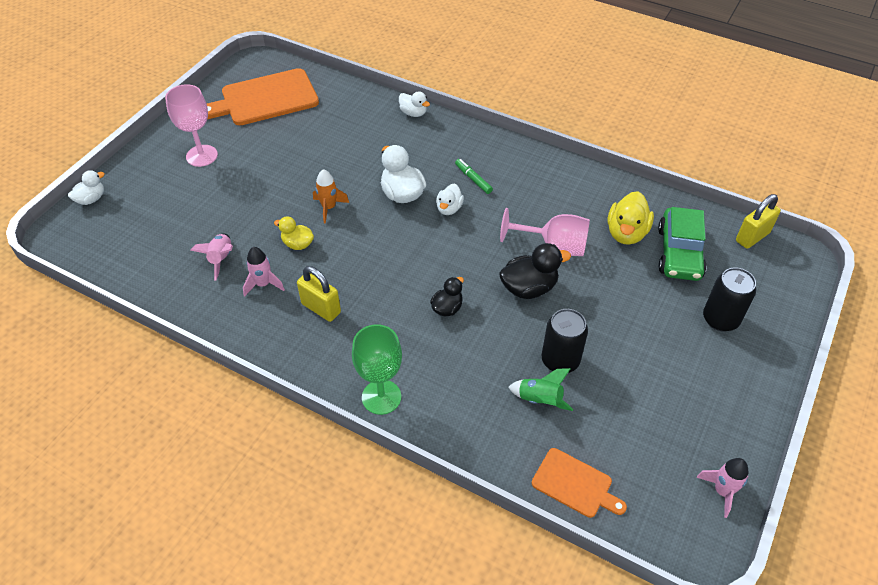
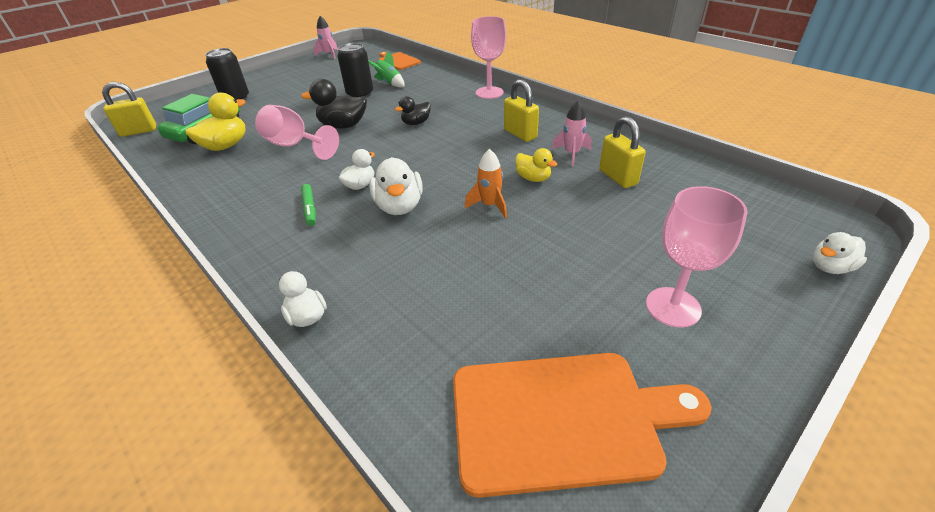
camera: 160 degrees left, 10 degrees down
(221, 259) = (617, 177): pink rocket -> yellow padlock
(381, 397) = (489, 93): green goblet -> pink goblet

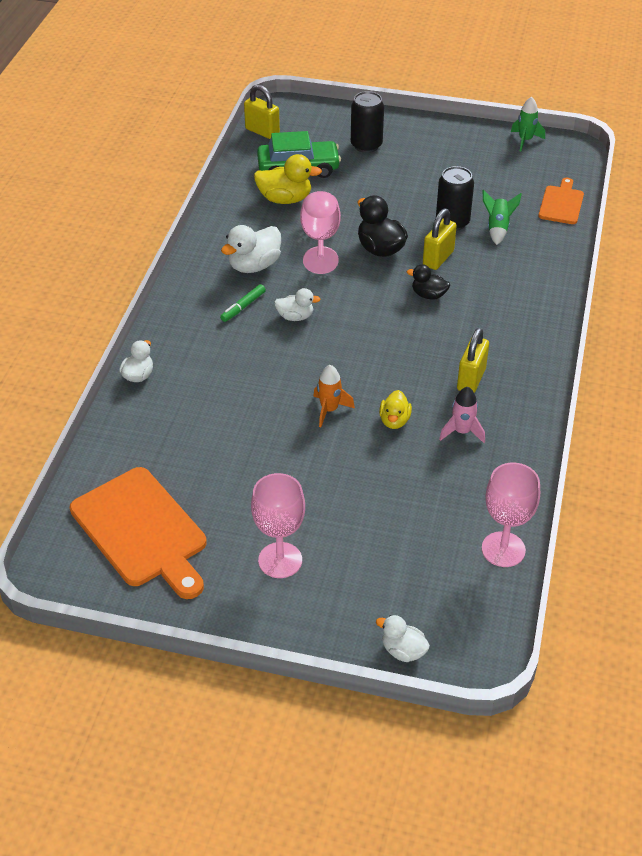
camera: 55 degrees right, 5 degrees up
(329, 54) = (525, 140): pink rocket -> green rocket
(399, 206) = (286, 356): white duck -> white duck (254, 266)
(489, 93) = (546, 316): pink goblet -> pink goblet (503, 549)
(617, 177) = (444, 478): yellow padlock -> yellow padlock (438, 258)

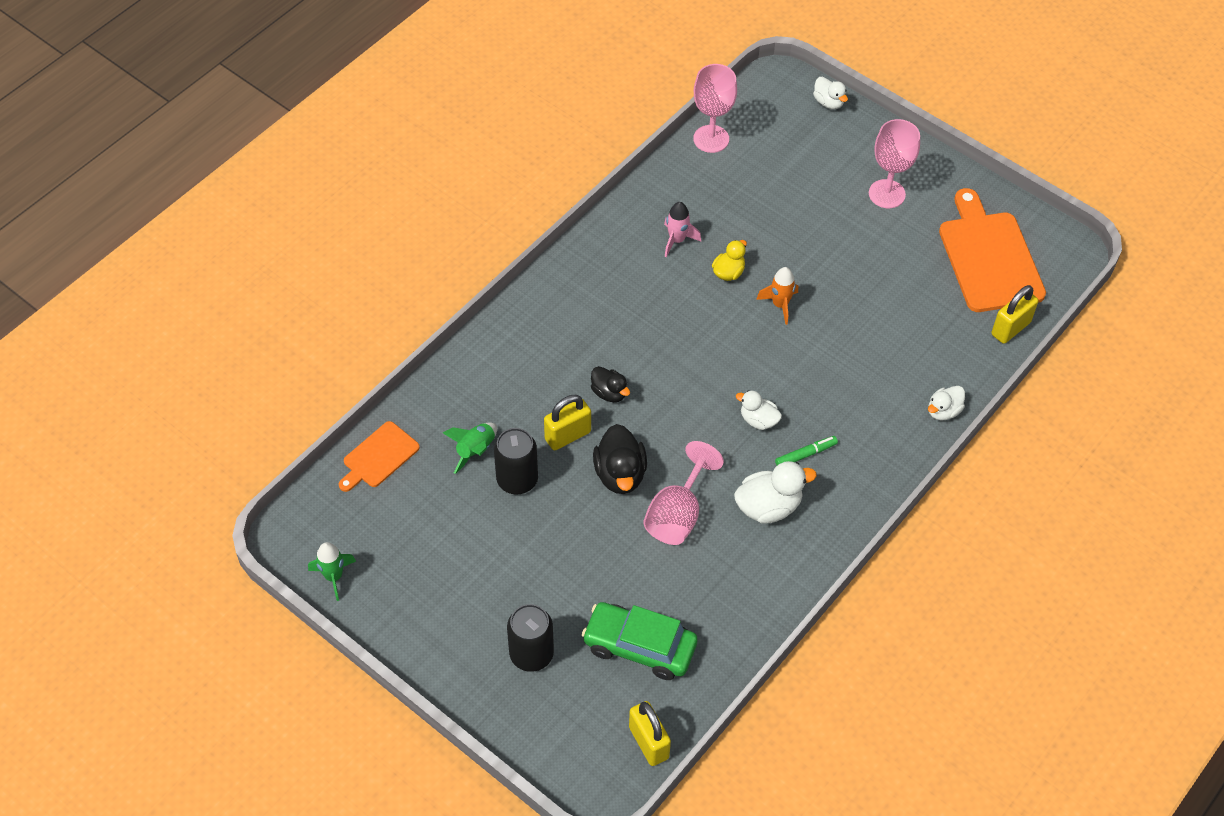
camera: 155 degrees left, 10 degrees up
(285, 199) = (683, 598): yellow duck -> none
(471, 379) = (634, 285): yellow padlock -> yellow padlock (1010, 328)

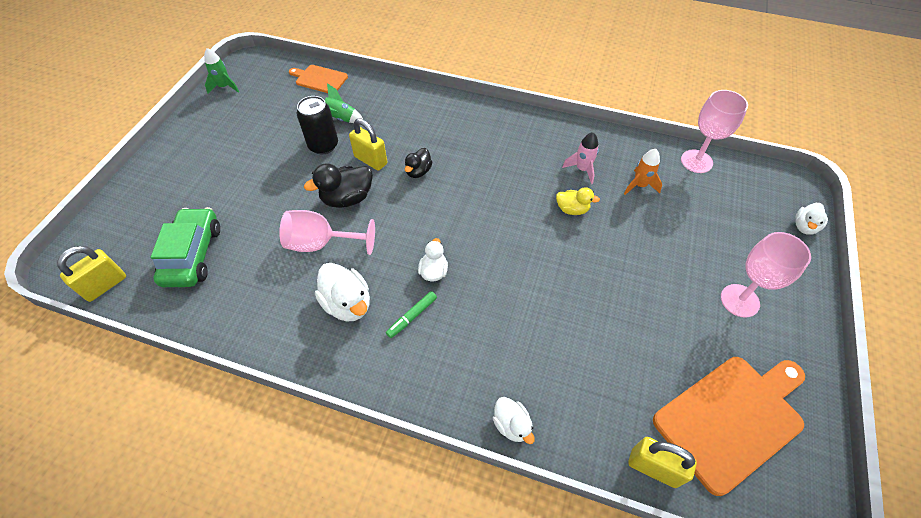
camera: 70 degrees right, 0 degrees up
(531, 654) = (178, 194): black can -> none
(780, 305) = (560, 253): orange rocket -> orange rocket (639, 185)
(805, 454) = (412, 316): green marker -> green marker turned 90 degrees clockwise
(943, 411) = (512, 425): white duck -> white duck turned 150 degrees counterclockwise

